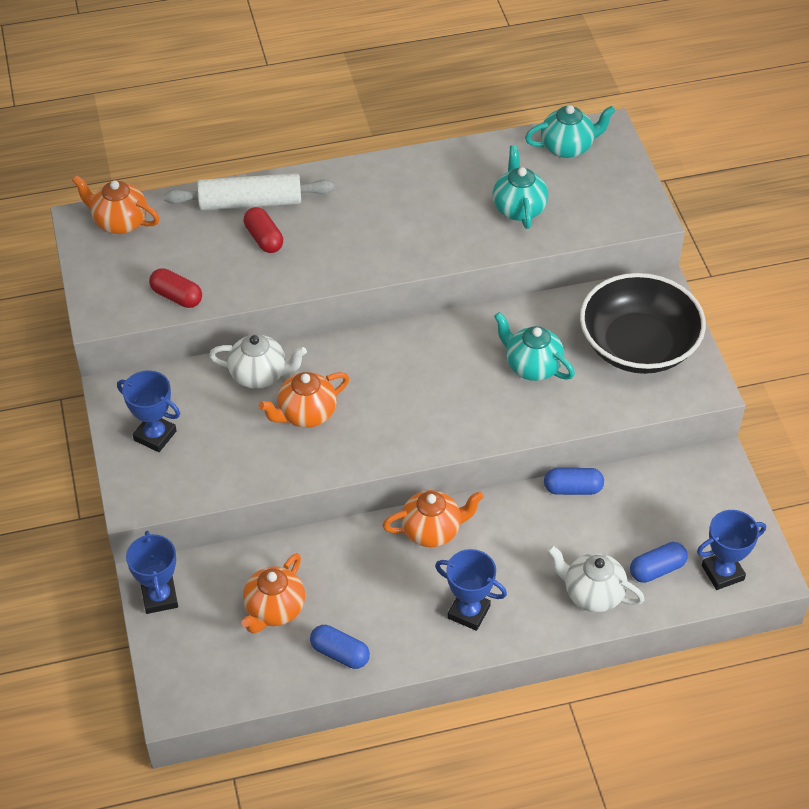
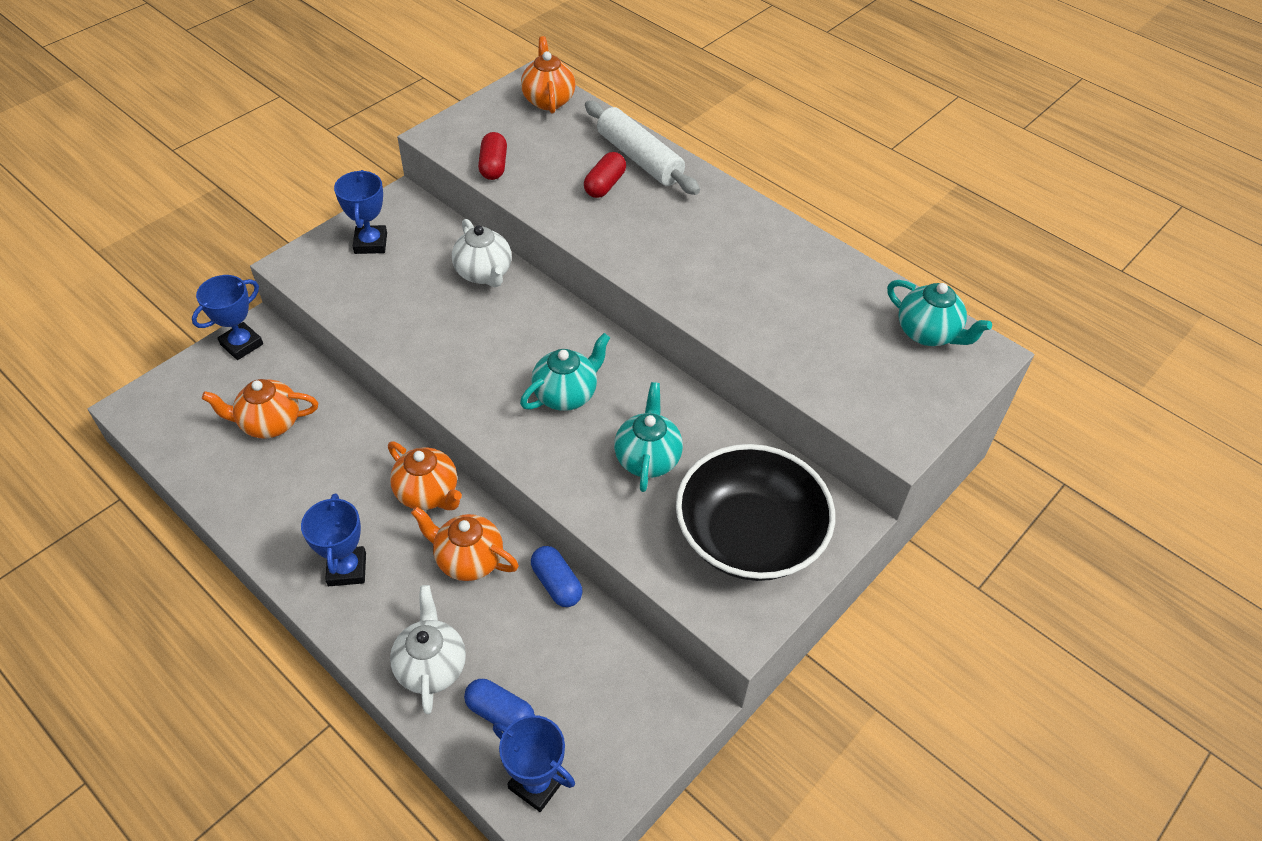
camera: 55 degrees right, 0 degrees up
(306, 414) = (462, 323): orange teapot -> orange teapot (468, 560)
(340, 653) = (245, 493): blue capsule -> none
(518, 208) = (806, 334): turquoise teapot -> turquoise teapot (566, 394)

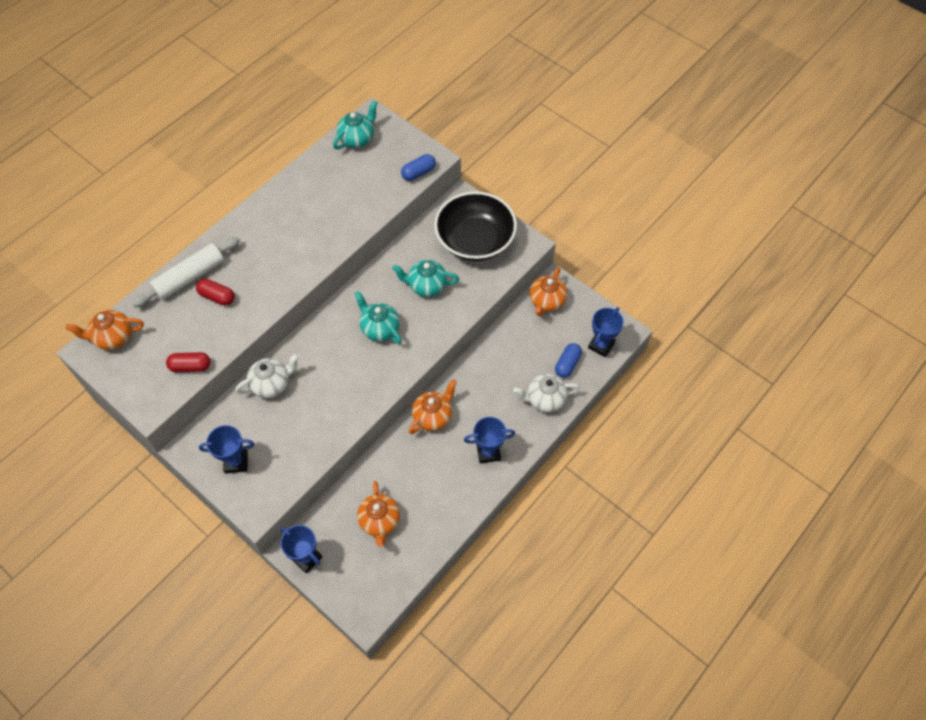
camera: 90 degrees left, 10 degrees up
(468, 560) = (478, 389): orange teapot -> orange teapot (546, 301)
(556, 584) = (490, 344): blue capsule -> blue capsule (418, 173)

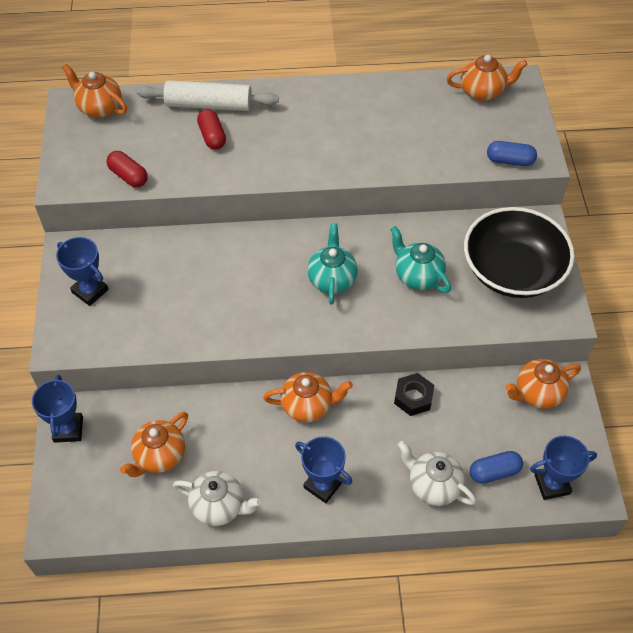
camera: 45 degrees right, 5 degrees down
(271, 384) = (188, 251): white teapot -> white teapot (219, 506)
(357, 139) = (482, 91): turquoise teapot -> orange teapot
(485, 360) = (413, 397): none -> black nut

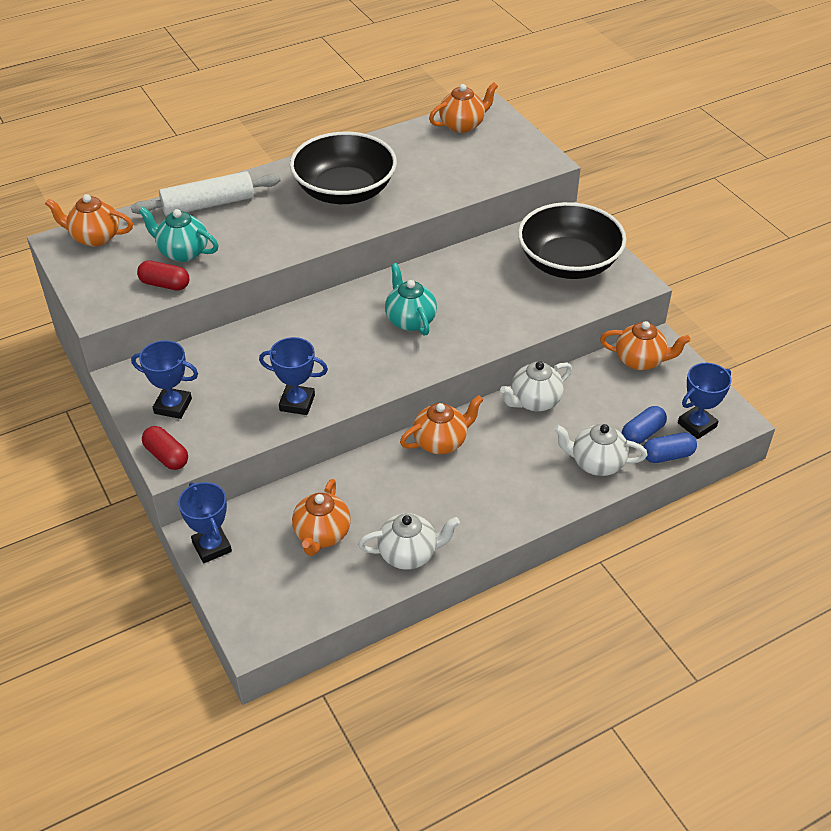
camera: 25 degrees left, 10 degrees down
(212, 136) = (229, 229): red capsule -> red capsule (166, 456)
(323, 485) = (496, 500): blue trophy -> blue trophy (297, 403)
(333, 130) = (344, 191): none -> black bowl
(413, 397) = (534, 401): black nut -> white teapot
(417, 276) = (487, 293): turquoise teapot -> turquoise teapot (182, 252)
(509, 161) = (521, 170): blue capsule -> blue capsule (667, 456)
(537, 393) = (640, 361): orange teapot -> orange teapot turned 120 degrees counterclockwise

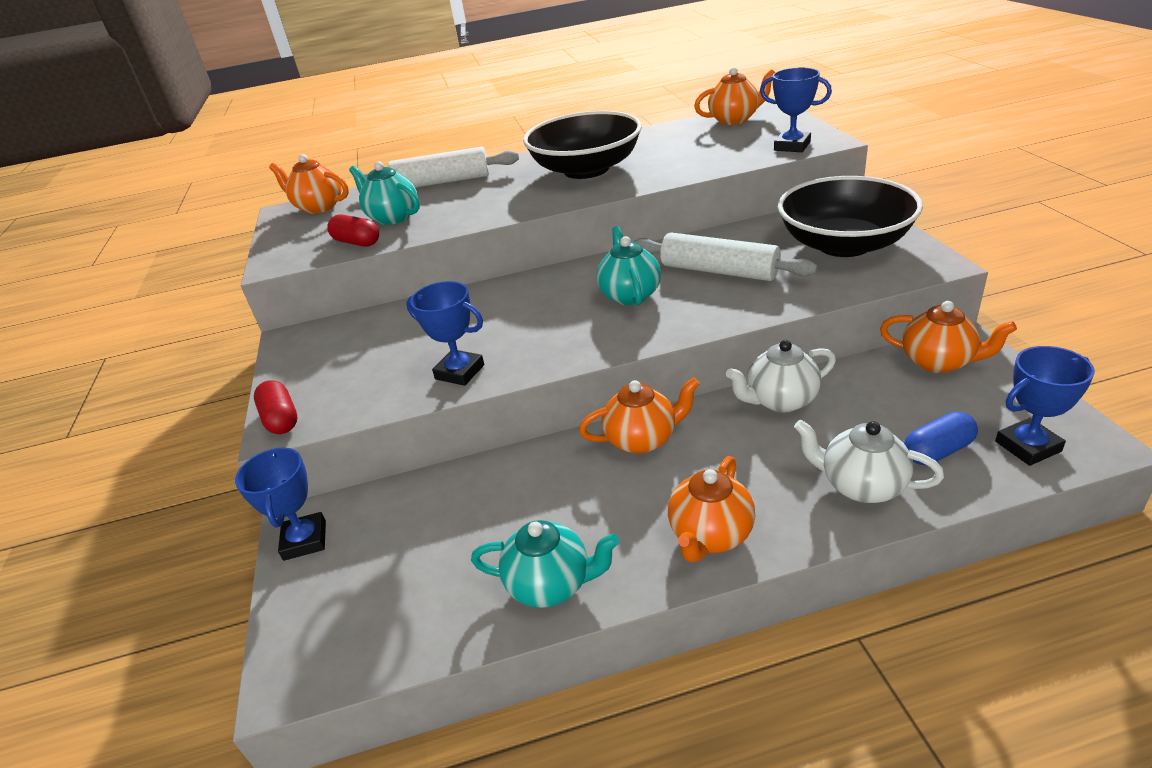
camera: 20 degrees right, 10 degrees down
(173, 406) = (321, 367): blue trophy -> blue trophy (792, 146)
(322, 535) = (445, 542): orange teapot -> orange teapot (710, 535)
(409, 554) = (551, 584): white teapot -> turquoise teapot
(476, 293) = (719, 271): none -> white rolling pin
(667, 456) = (978, 485): blue capsule -> none

